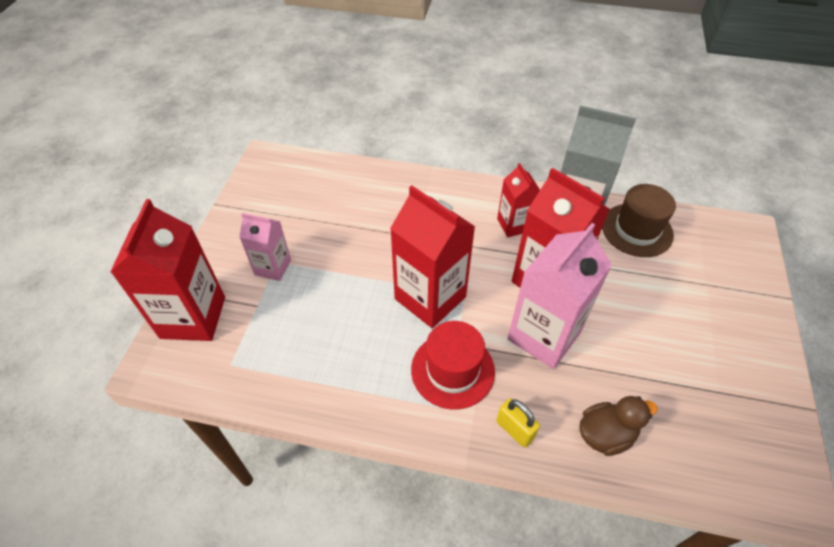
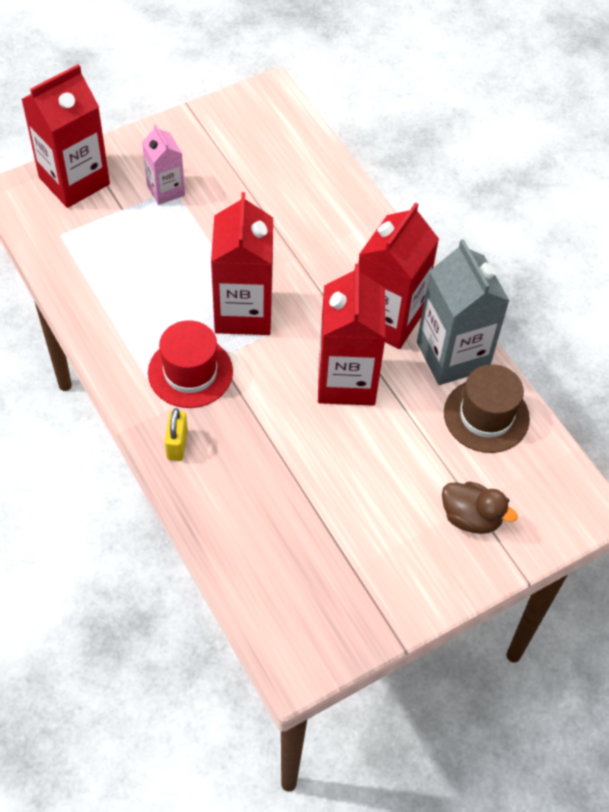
camera: 45 degrees right, 5 degrees up
(514, 225) = (388, 318): red carton -> red carton, size x1.76
(544, 336) = (285, 413): pink carton -> none
(605, 434) = (231, 507): brown duck -> brown duck (471, 517)

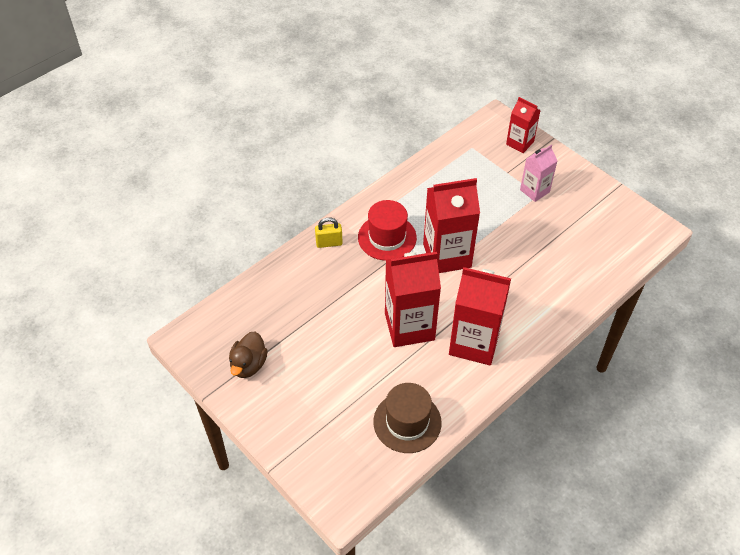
camera: 80 degrees right, 5 degrees down
(74, 181) = (520, 143): red carton -> red carton, size x0.57
(452, 356) = (455, 391): grey carton -> none
(471, 517) = (315, 424): brown duck -> brown duck (248, 365)

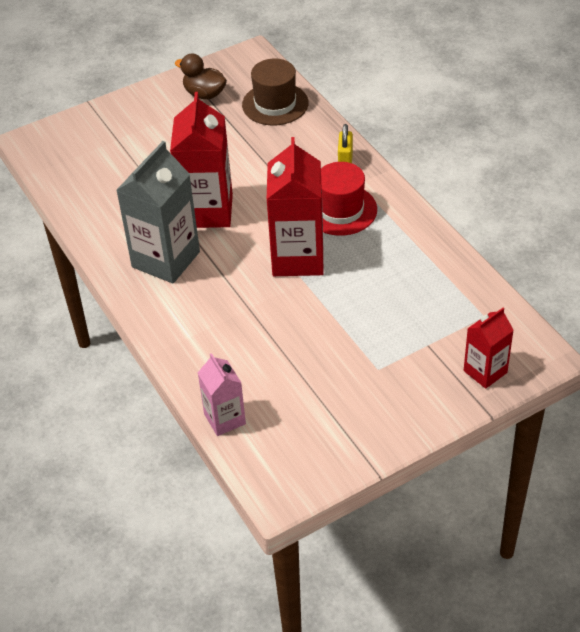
camera: 105 degrees right, 5 degrees down
(407, 422) = (93, 193): brown hat -> brown hat (275, 104)
(474, 343) = (166, 259): red carton -> grey carton
(534, 191) = (386, 367): pink carton -> pink carton (224, 419)

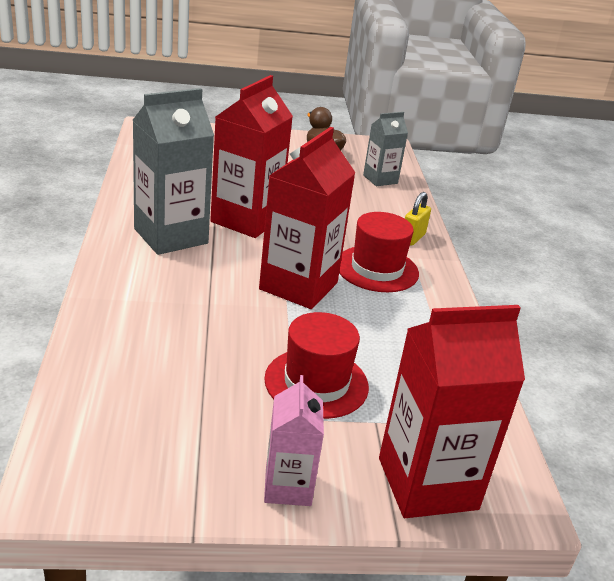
camera: 20 degrees right, 15 degrees down
(224, 419) = (79, 384): pink carton -> pink carton (288, 486)
(275, 104) = (380, 179): brown hat -> grey carton
(371, 335) = (316, 383): none -> red hat
(485, 371) = (427, 483): red carton -> red carton, size x1.76

